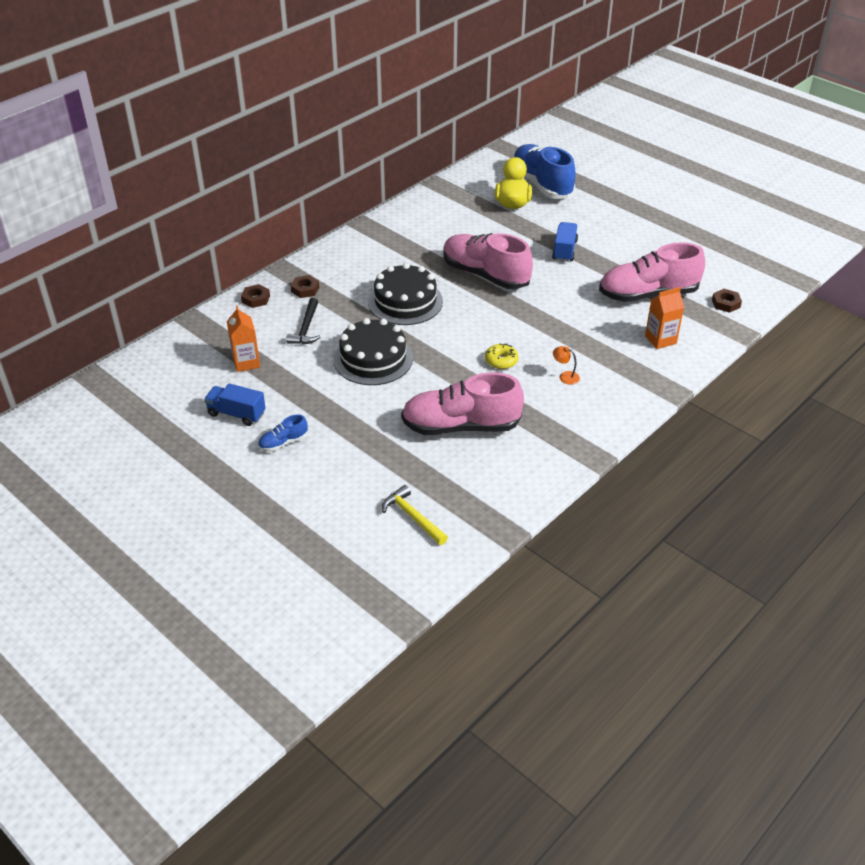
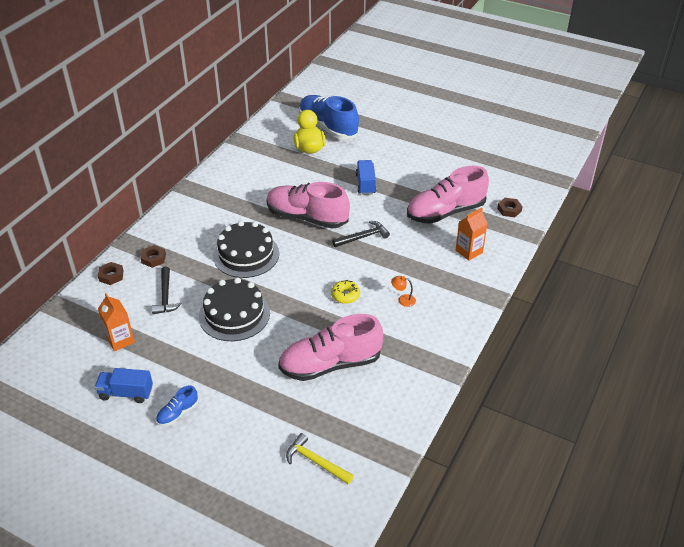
camera: 15 degrees left, 0 degrees up
(542, 305) = (363, 237): none -> black hammer

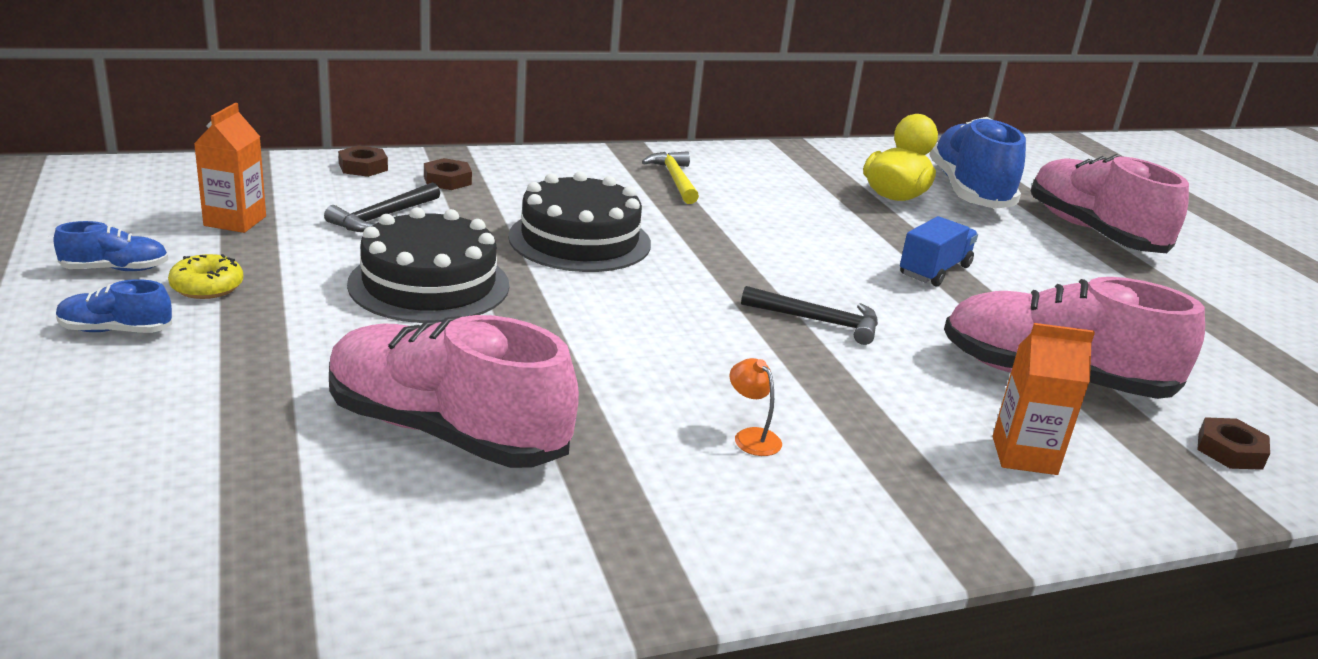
camera: 40 degrees right, 15 degrees down
(126, 393) = (115, 269): blue truck -> blue shoe
(307, 217) = (755, 254): pink shoe -> pink shoe (1093, 232)
(316, 461) = (133, 543): yellow hammer -> yellow hammer (675, 179)
(345, 295) = (649, 367): yellow donut -> yellow donut (207, 287)

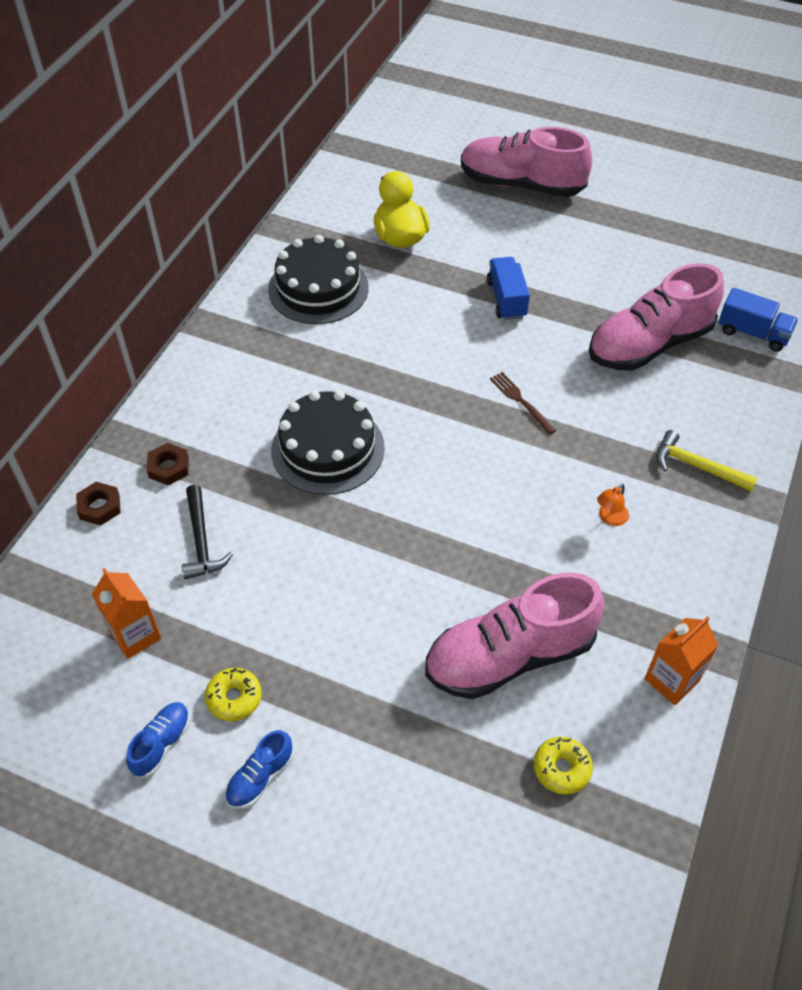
camera: 45 degrees left, 25 degrees up
(309, 531) = (561, 769): none -> yellow donut
(429, 284) = (327, 569): black cake -> black cake (318, 288)
(675, 179) = (278, 334): yellow hammer -> yellow hammer (697, 466)
(751, 436) = (610, 518): orange lamp -> orange lamp turned 60 degrees counterclockwise
(818, 321) = (520, 401): black hammer -> brown fork
(969, 192) = (424, 196): blue shoe -> none
(1024, 455) = (702, 417): orange carton -> orange carton (671, 680)
(1230, 451) = (753, 333): brown nut -> blue truck

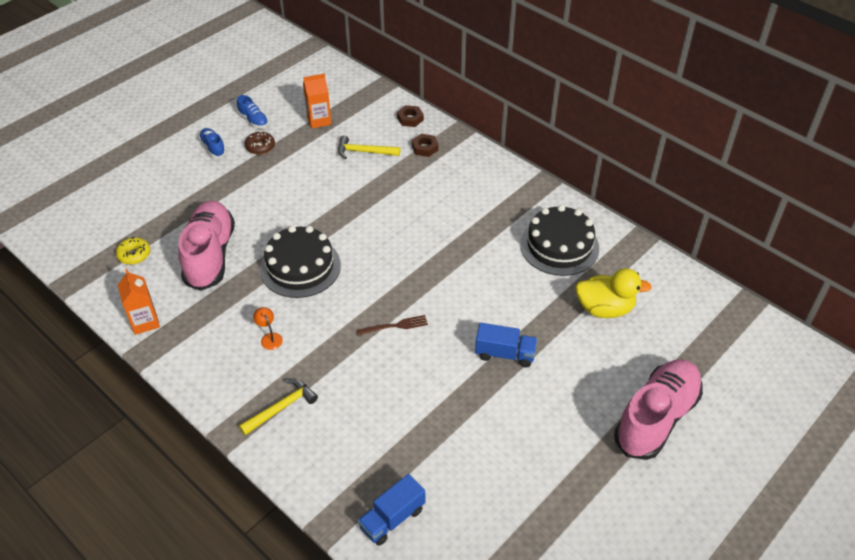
camera: 110 degrees right, 5 degrees down
(201, 541) = (364, 152): black hammer -> yellow hammer
(234, 698) = (260, 147): yellow donut -> brown donut
(328, 449) = (403, 216): black cake -> black cake (300, 267)
(649, 344) = (414, 431): pink shoe -> none

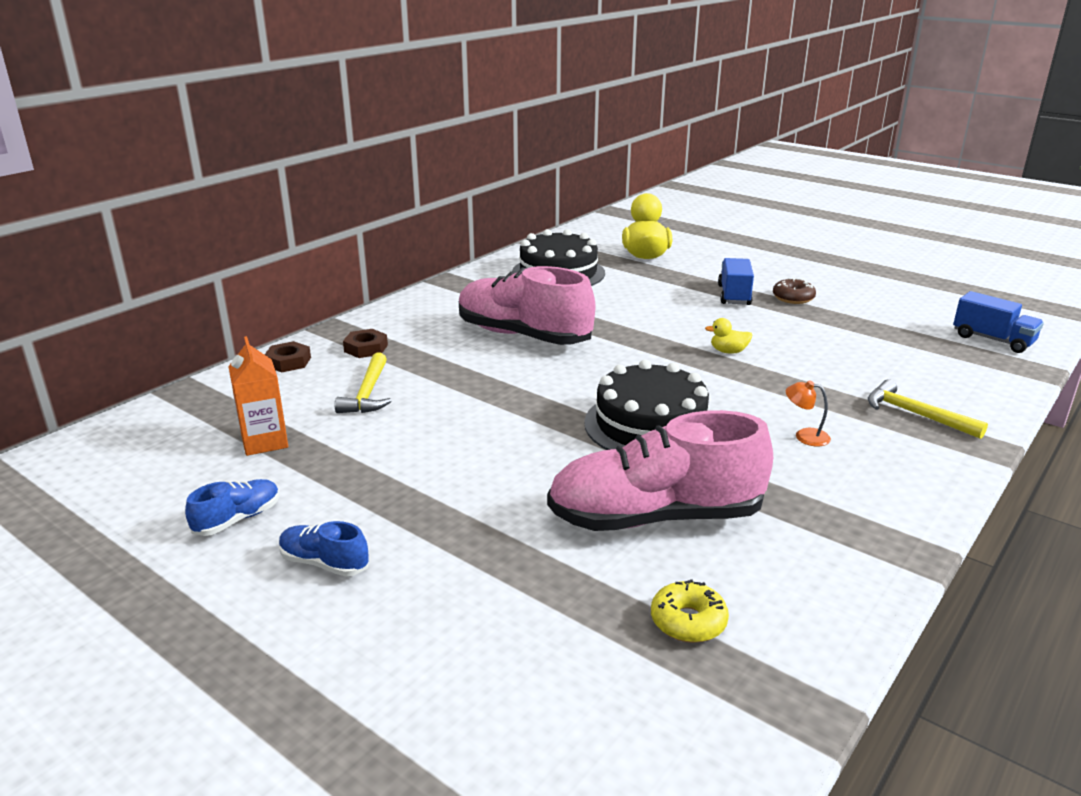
camera: 95 degrees left, 20 degrees down
(145, 322) = (854, 569): orange carton -> none
(213, 148) = (324, 563): blue shoe -> blue shoe turned 60 degrees clockwise
(260, 147) = (333, 499): brown donut -> brown donut (793, 298)
(269, 338) = (805, 436): orange lamp -> orange lamp turned 60 degrees clockwise
(395, 326) = (728, 351): brown fork -> yellow duck
(656, 418) = (768, 241): pink shoe -> pink shoe (523, 335)

